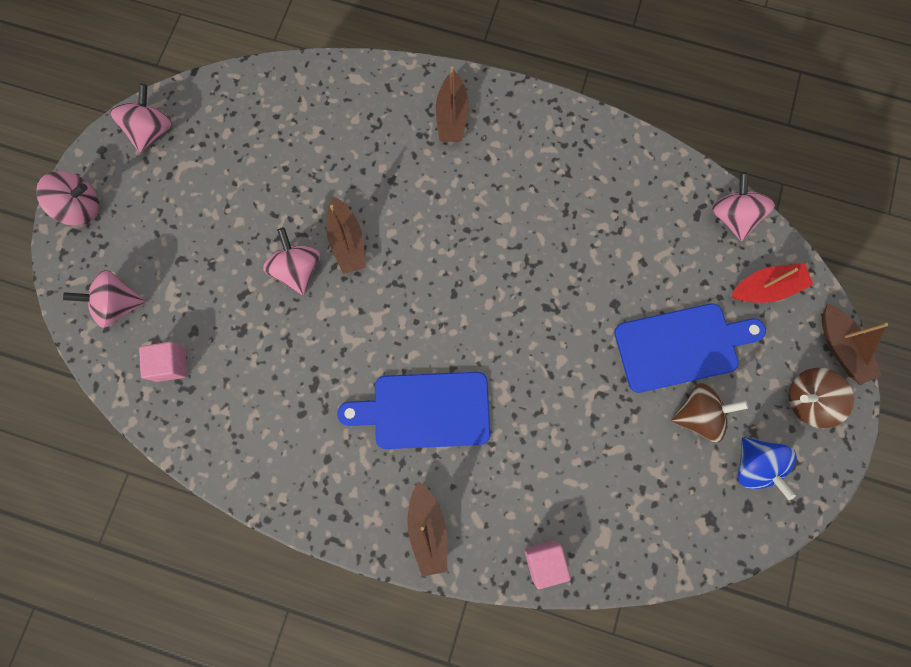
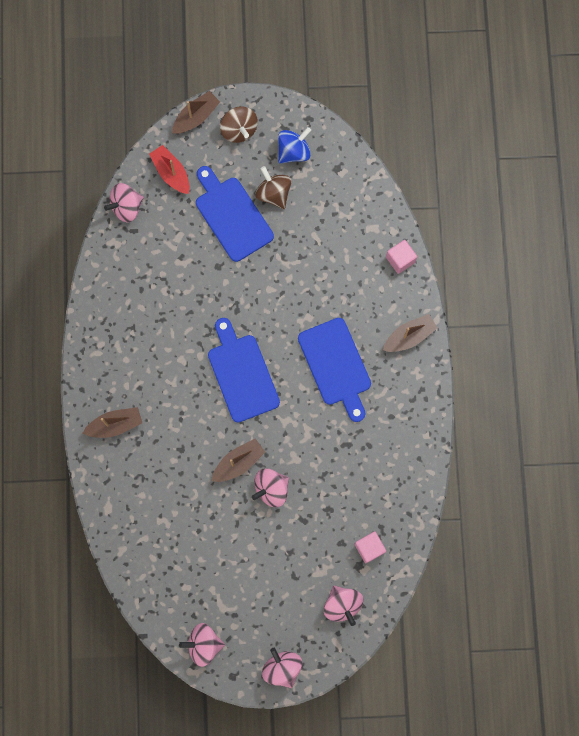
camera: 110 degrees left, 0 degrees up
(459, 284) = (242, 374): none -> blue cutting board

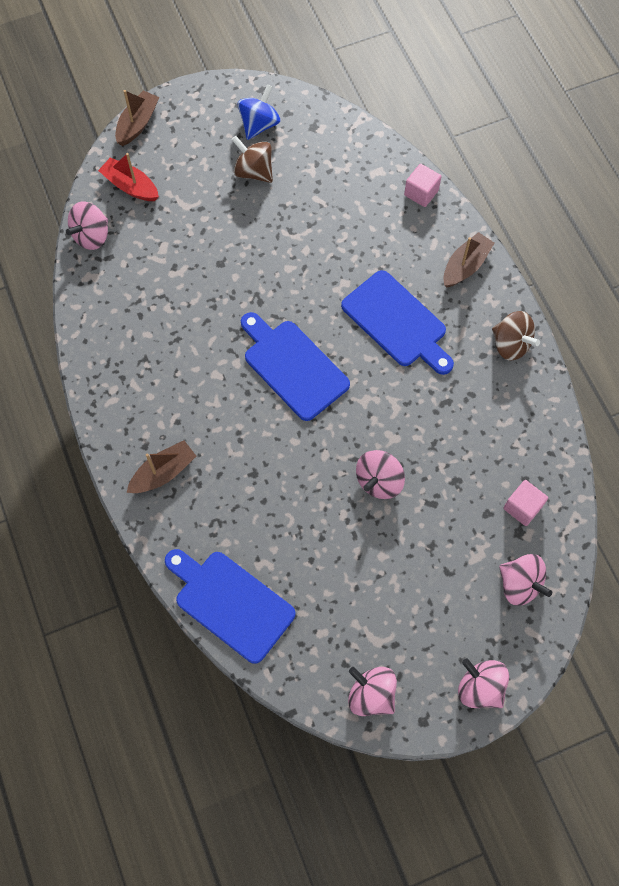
camera: 20 degrees left, 10 degrees down
(204, 644) = (371, 695): pink spinning top -> pink spinning top turned 60 degrees clockwise
(232, 216) = (216, 207): blue cutting board -> blue cutting board (230, 603)
(238, 463) = (328, 465): brown boat -> none
(239, 130) = (190, 122): brown spinning top -> brown spinning top (511, 345)

